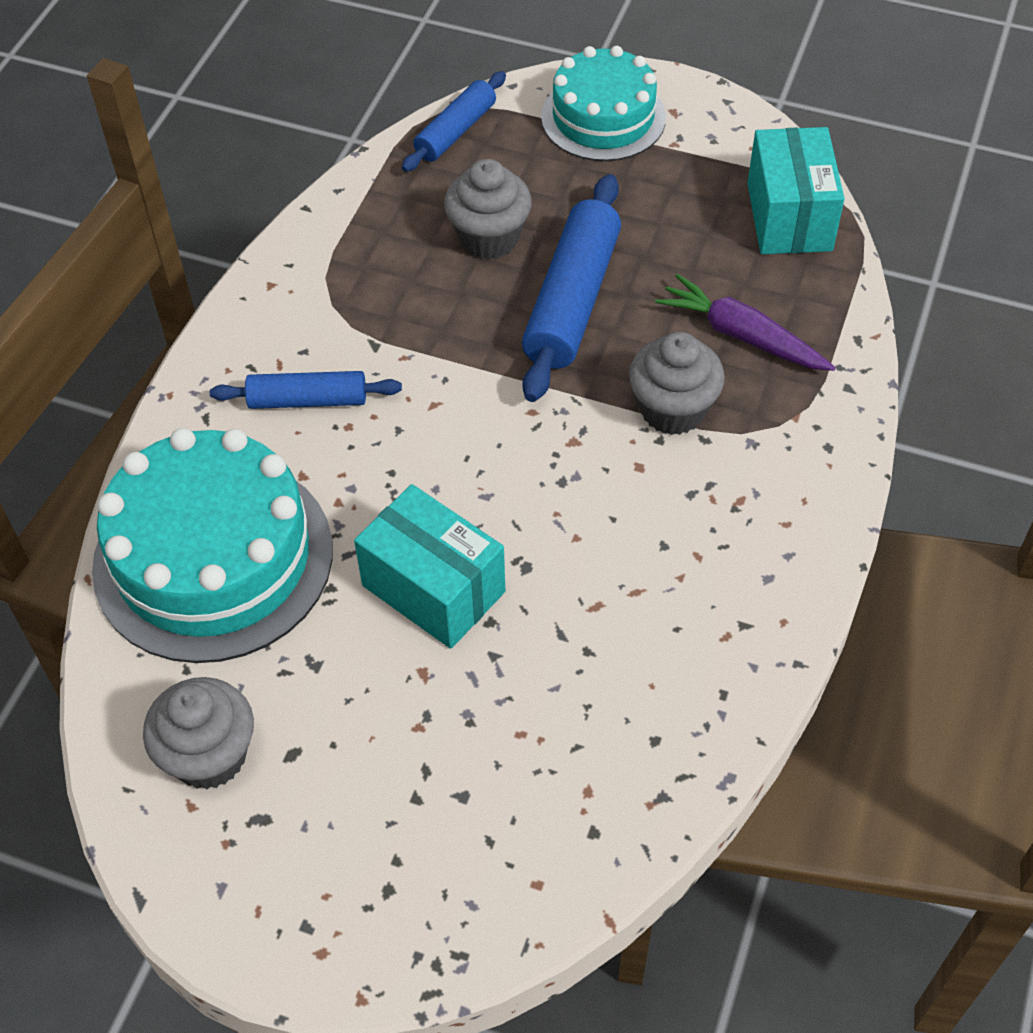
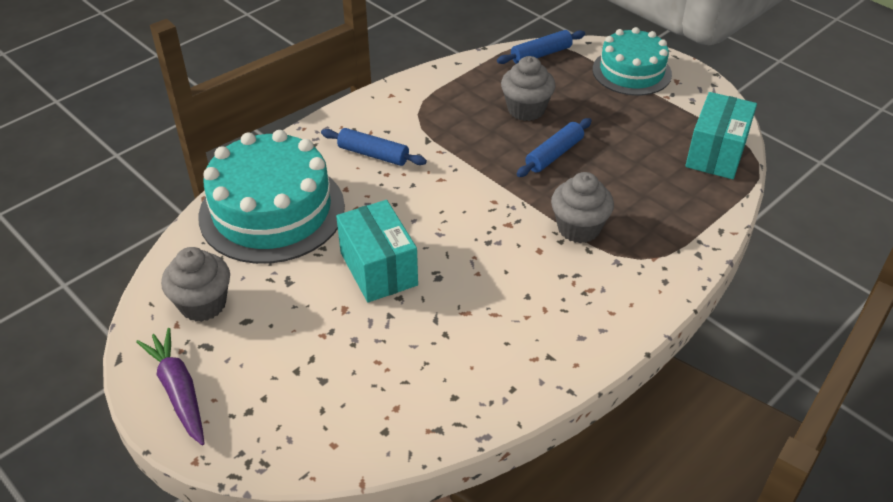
camera: 25 degrees right, 10 degrees down
(572, 300) = (554, 154): blue rolling pin -> blue rolling pin, size x0.60
(741, 335) = (646, 204): purple carrot -> purple carrot (178, 391)

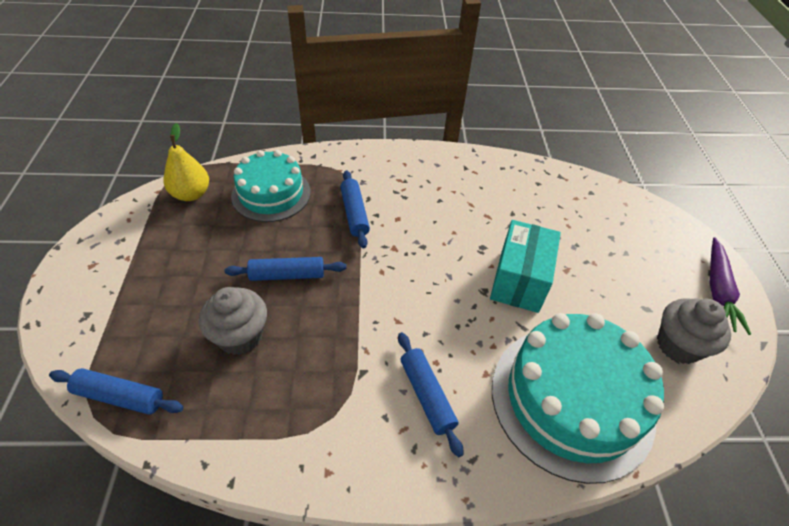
camera: 140 degrees left, 5 degrees up
(578, 228) = (354, 213): grey cupcake -> blue rolling pin
(631, 72) = (99, 302): turquoise cake -> turquoise cake (271, 193)
(716, 153) = (191, 194): turquoise box -> yellow pear

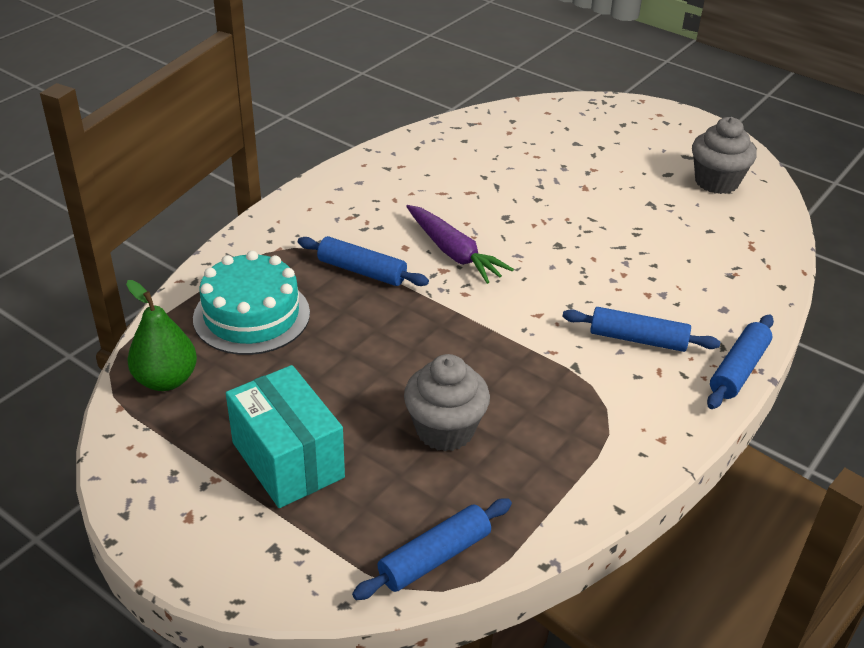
camera: 50 degrees left, 10 degrees down
(191, 194) = (166, 380): yellow pear -> green pear
(287, 275) = (396, 359): blue rolling pin -> blue rolling pin (738, 370)
(519, 280) = (568, 219): turquoise box -> turquoise box (288, 460)
(571, 399) = (715, 263): turquoise cake -> none
(718, 290) = (686, 130): purple carrot -> purple carrot (454, 253)

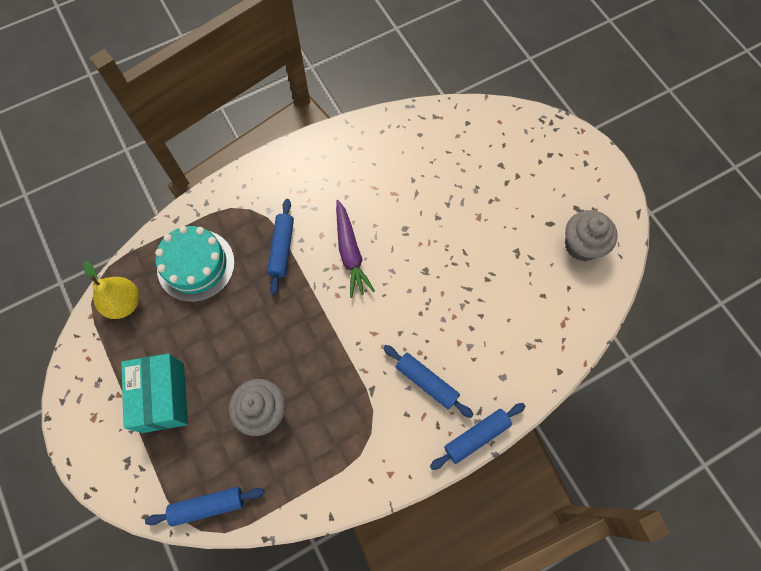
camera: 25 degrees right, 30 degrees up
(166, 380) = (124, 303): green pear -> yellow pear
(362, 271) = (282, 249): blue rolling pin -> blue rolling pin turned 45 degrees clockwise

